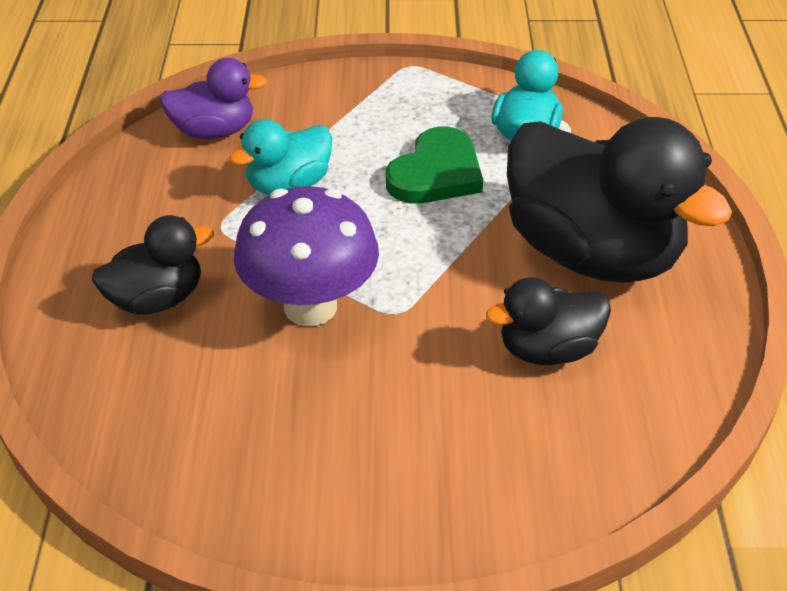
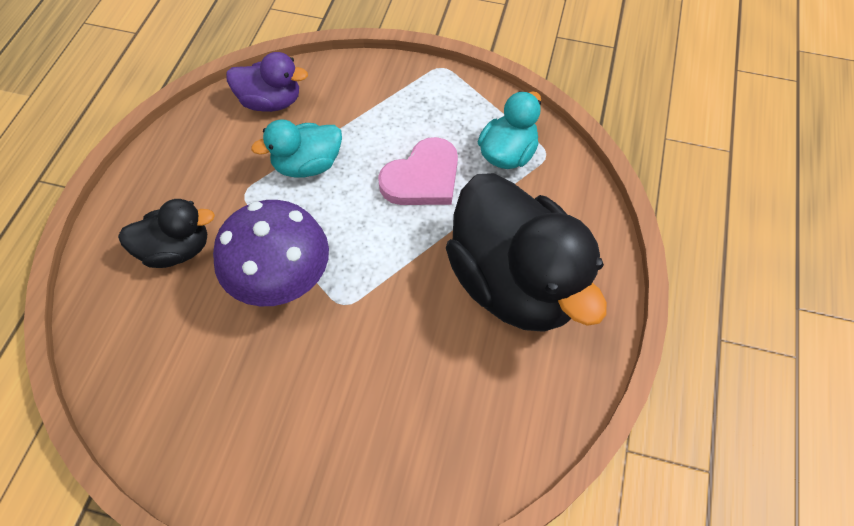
camera: 15 degrees right, 15 degrees up
(436, 173) = (422, 178): green heart -> pink heart
(548, 349) = (444, 367): black duck -> none

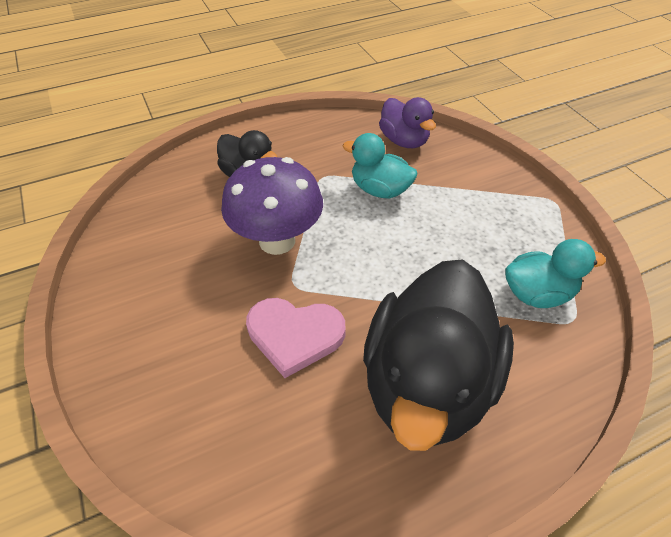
camera: 50 degrees right, 10 degrees down
(422, 178) = (447, 256): pink heart -> pink heart (294, 335)

